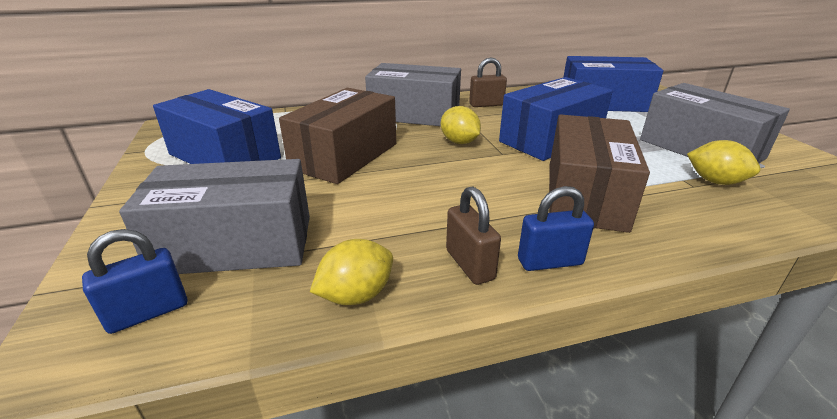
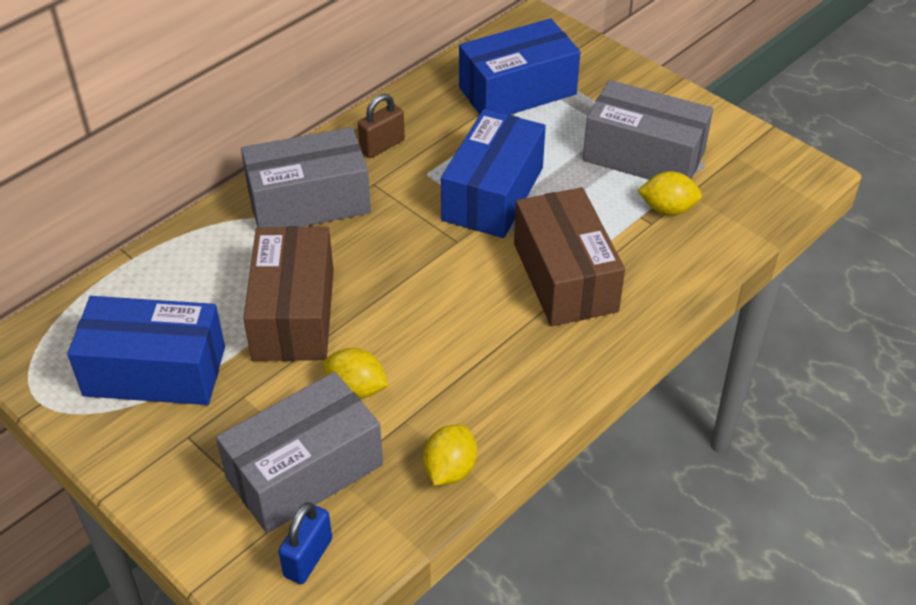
camera: 30 degrees left, 15 degrees up
(459, 142) = (400, 238): yellow lemon -> yellow lemon (356, 389)
(470, 264) = (514, 402): brown padlock -> none
(550, 262) = (571, 372): blue padlock -> none

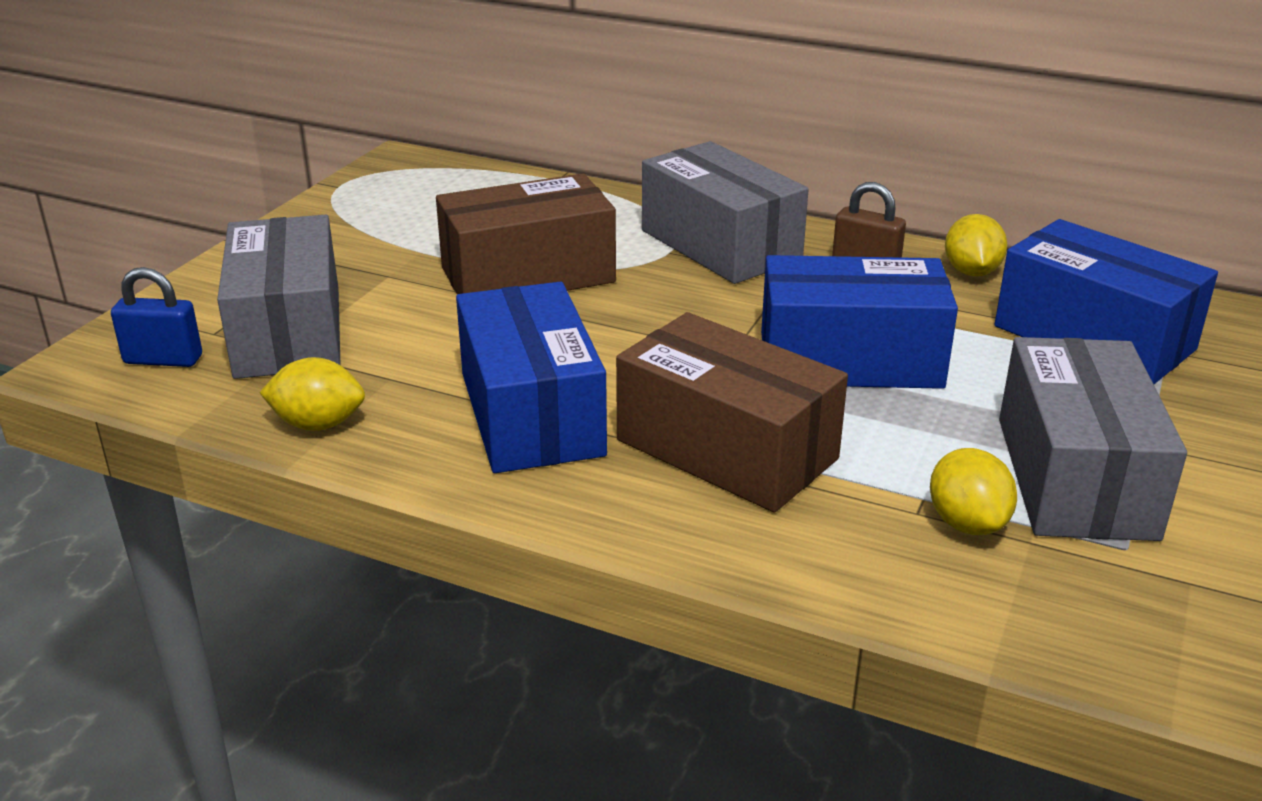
camera: 70 degrees right, 15 degrees down
(155, 371) = (402, 224): blue box -> blue box (531, 414)
(304, 471) = (289, 331): grey box -> grey box turned 45 degrees clockwise
(356, 389) = (428, 336): yellow lemon -> yellow lemon (971, 272)
(564, 277) = (727, 449): brown box -> brown box turned 75 degrees clockwise

